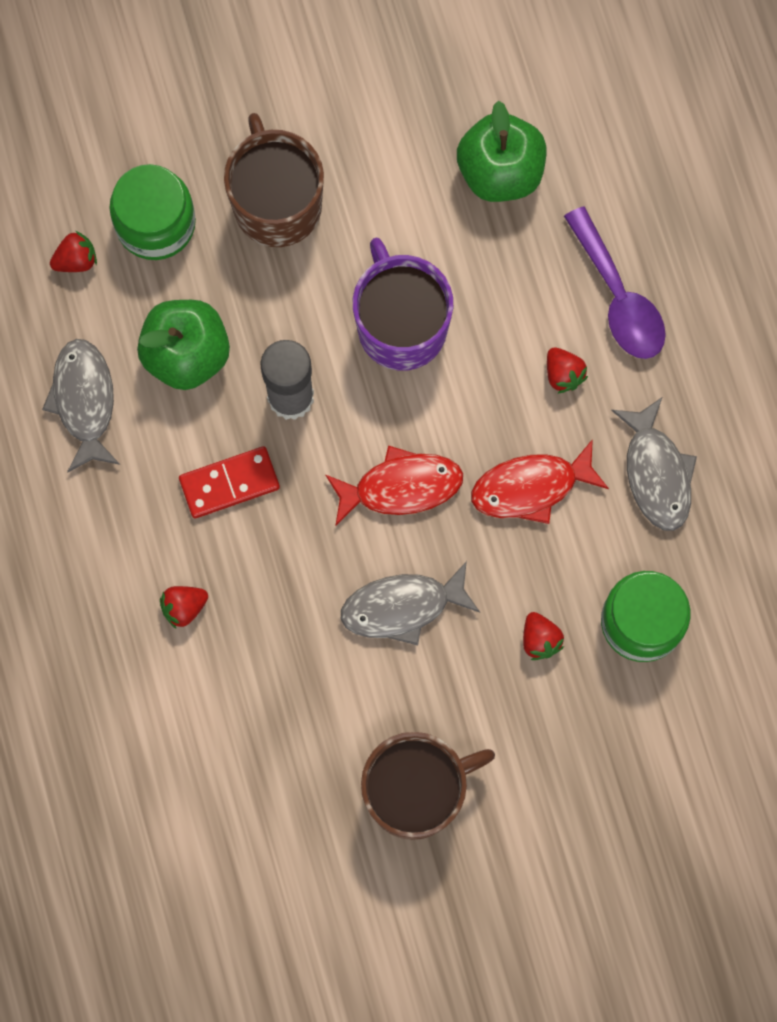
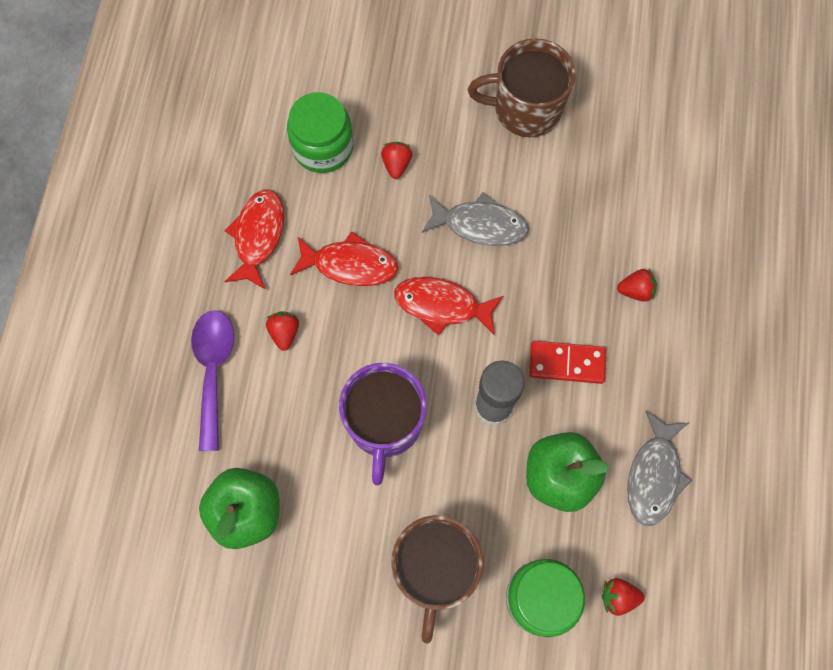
camera: 155 degrees left, 5 degrees down
(656, 473) = (258, 236): grey fish -> red fish

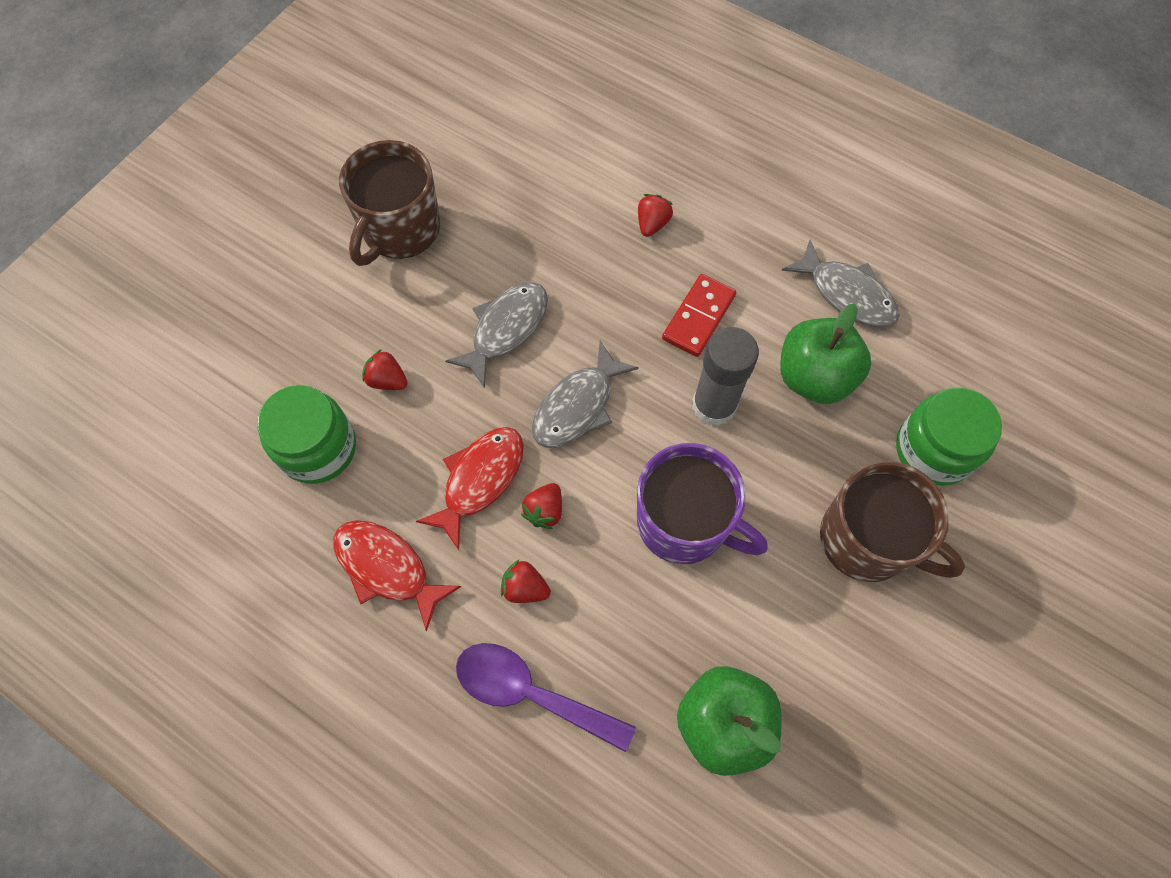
camera: 65 degrees left, 5 degrees down
(442, 305) = (577, 406): red fish -> grey fish
(618, 597) = (956, 379): red strawberry -> red strawberry (544, 511)

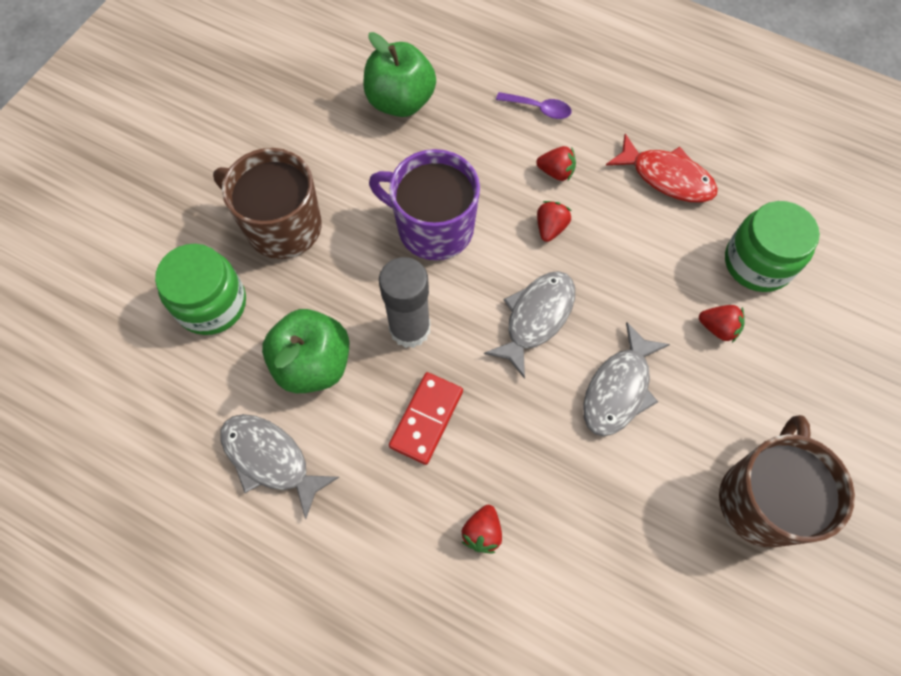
camera: 175 degrees right, 0 degrees up
(479, 480) = (610, 247): red fish -> none
(531, 693) = (539, 109): purple spoon -> purple spoon, size x0.56

